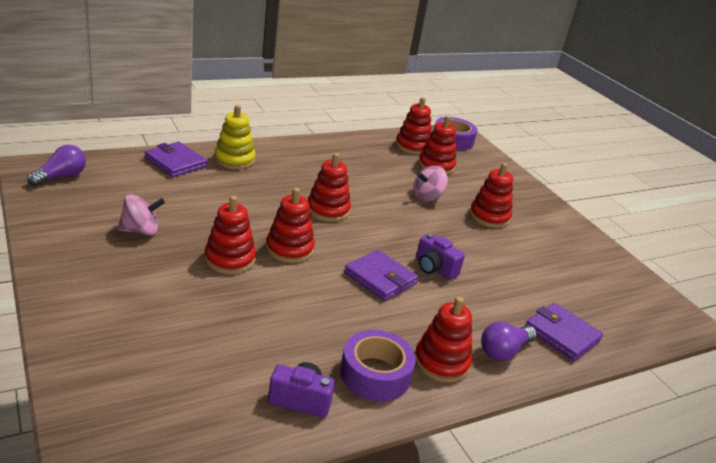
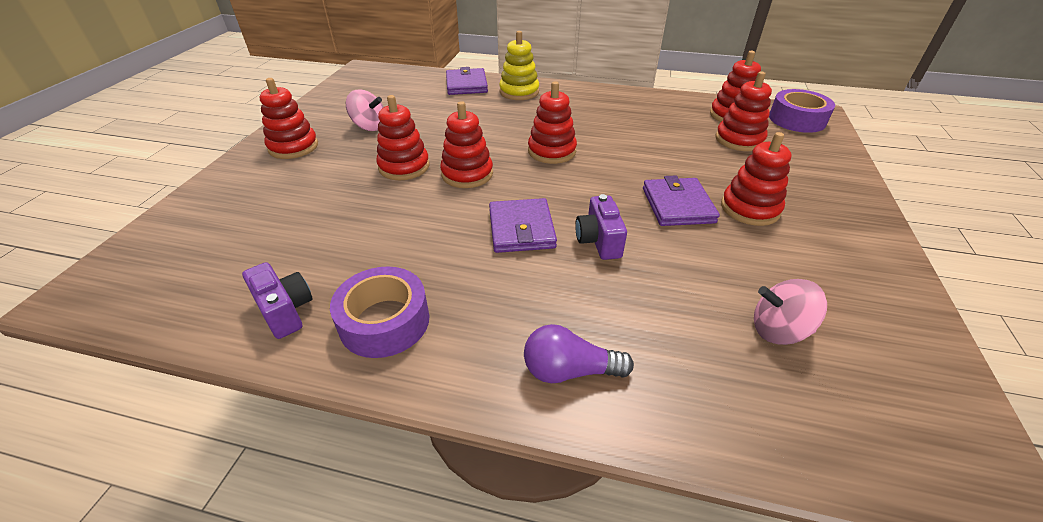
camera: 45 degrees right, 10 degrees up
(61, 177) = (371, 78): purple light bulb -> none
(427, 197) = (686, 167): pink spinning top -> pink spinning top (778, 330)
(441, 362) = (471, 345): red stacking toy -> red stacking toy (293, 147)
(562, 334) = (688, 391): purple wallet -> purple wallet (677, 205)

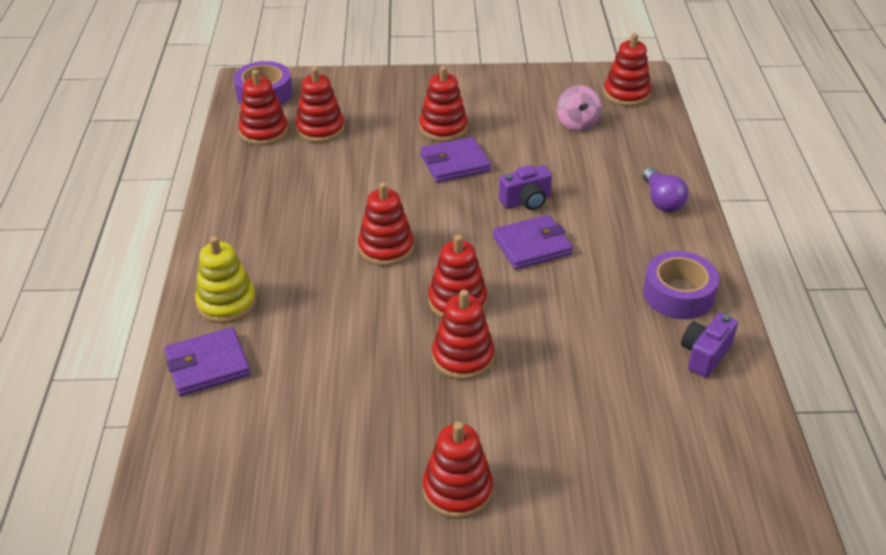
camera: 105 degrees left, 0 degrees up
(369, 126) = (374, 429): pink spinning top -> none
(899, 430) = (626, 94): none -> red stacking toy

